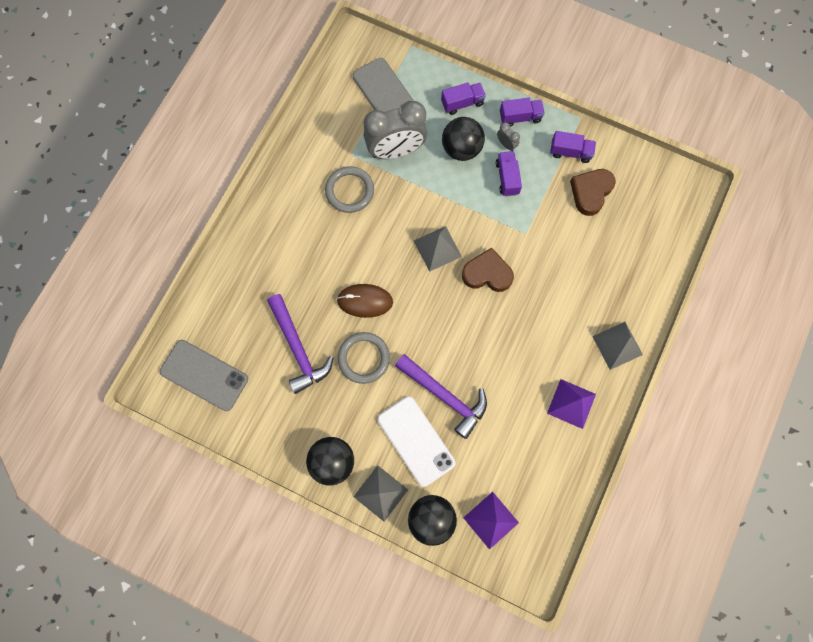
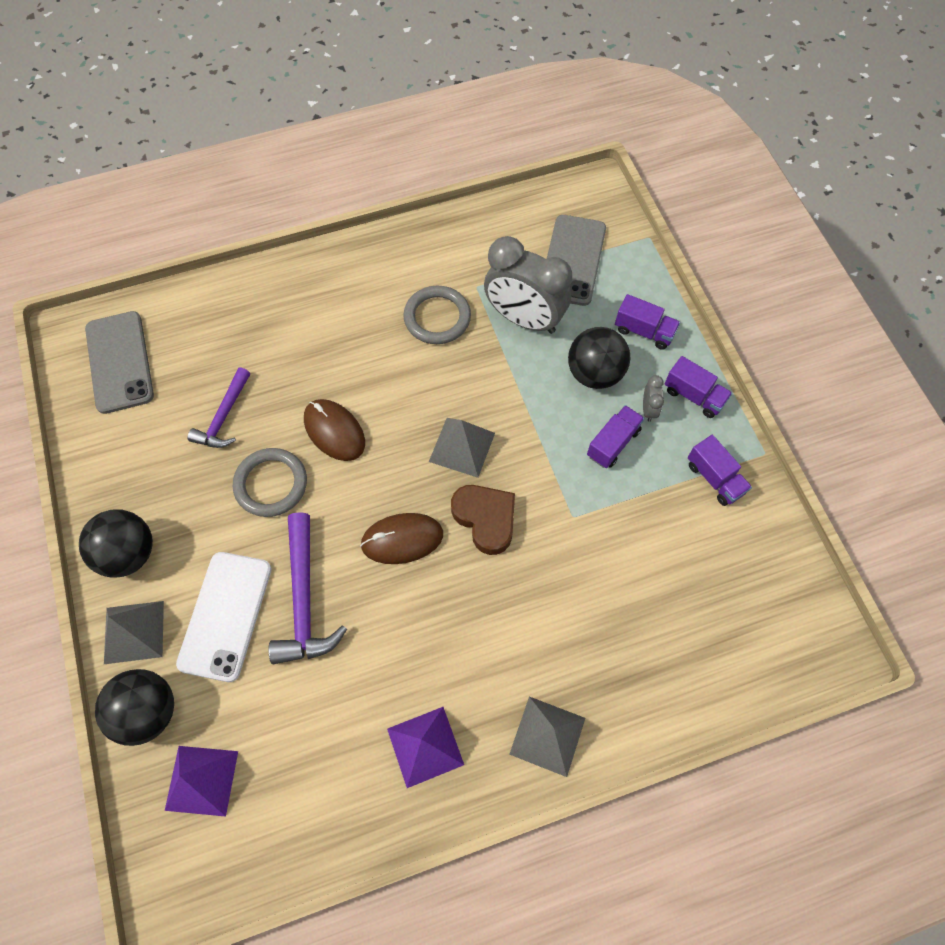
camera: 45 degrees right, 10 degrees down
(298, 349) = (224, 417): purple hammer -> purple hammer, size x0.66
(459, 322) = (402, 539): none -> brown mouse
(590, 192) = (694, 540): brown heart -> none

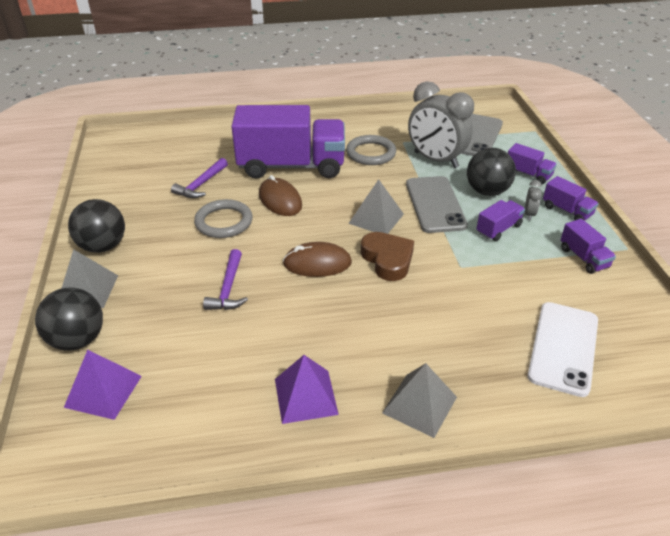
camera: 10 degrees right, 25 degrees down
(119, 362) = (138, 152): grey phone -> grey phone (435, 204)
(225, 615) = (163, 290): white phone -> white phone (563, 348)
(304, 600) = (228, 288): purple hammer -> purple hammer, size x0.66
(336, 361) = (291, 166): none -> purple truck

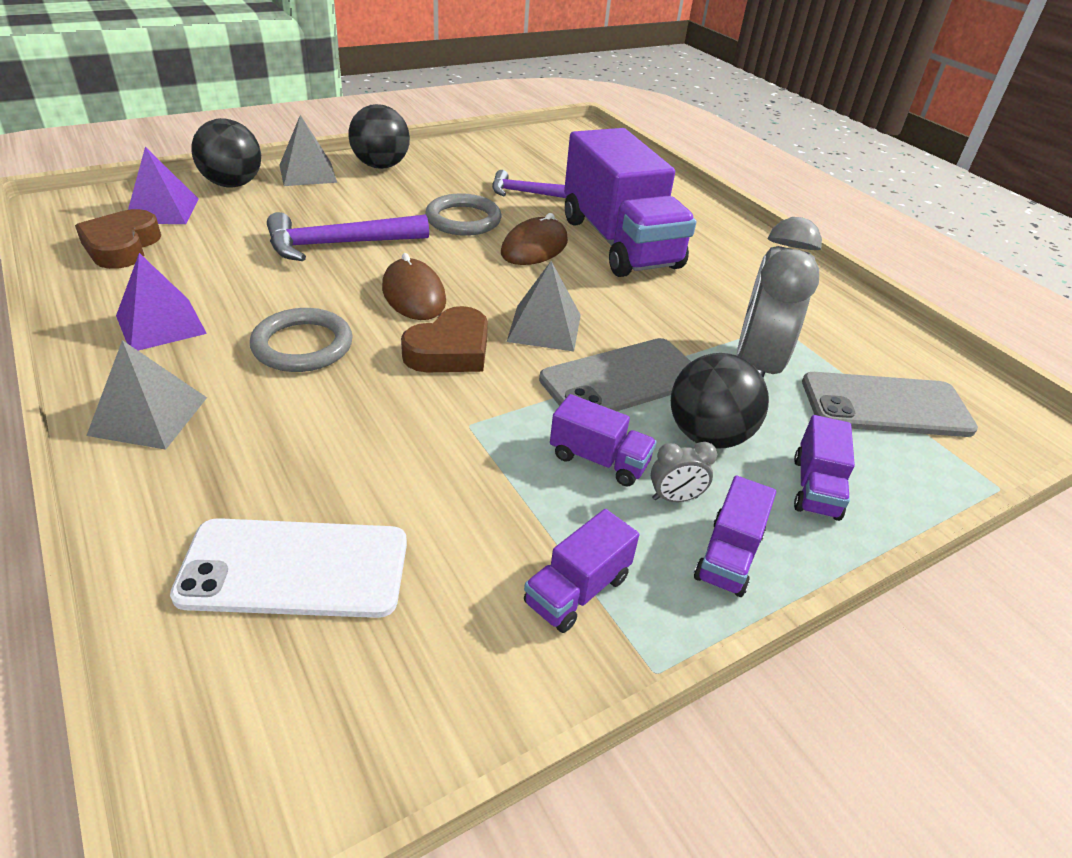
camera: 65 degrees right, 0 degrees up
(162, 420) = (122, 246): none -> brown heart
(228, 288) = (338, 244): purple hammer -> purple hammer, size x1.52
(371, 153) = (714, 300): grey ring -> grey ring (302, 345)

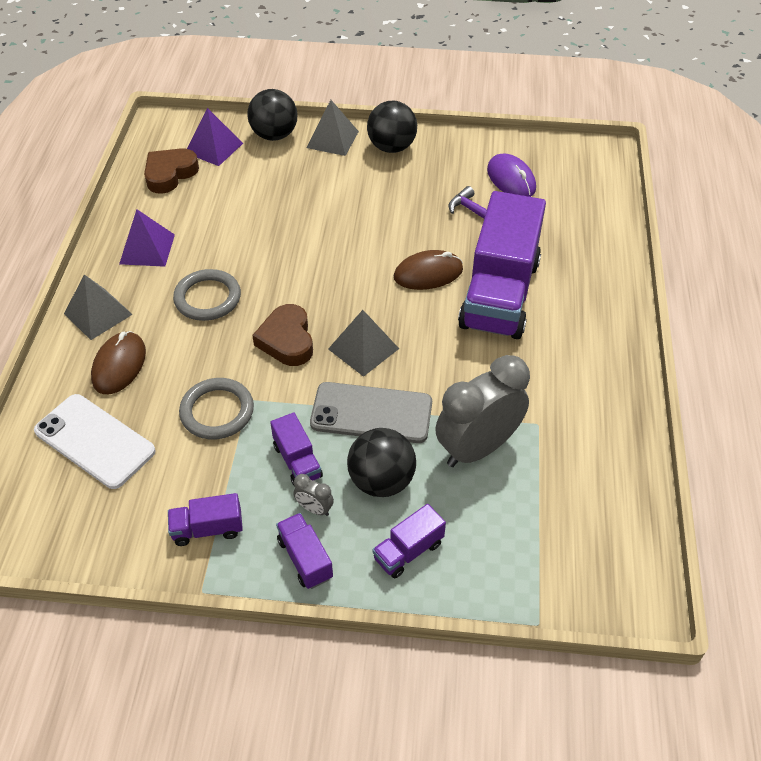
camera: 40 degrees right, 10 degrees up
(338, 244) = (296, 219): purple hammer -> none
(414, 295) = (305, 284): brown mouse -> brown mouse (119, 365)
(450, 350) = (287, 340): brown heart -> brown heart turned 90 degrees clockwise
(463, 219) = (402, 226): grey ring -> grey ring (217, 411)
(525, 163) = (511, 179): none -> purple mouse
(728, 556) = (305, 559): purple truck -> purple truck turned 90 degrees clockwise
(885, 405) = (536, 525): grey phone -> none

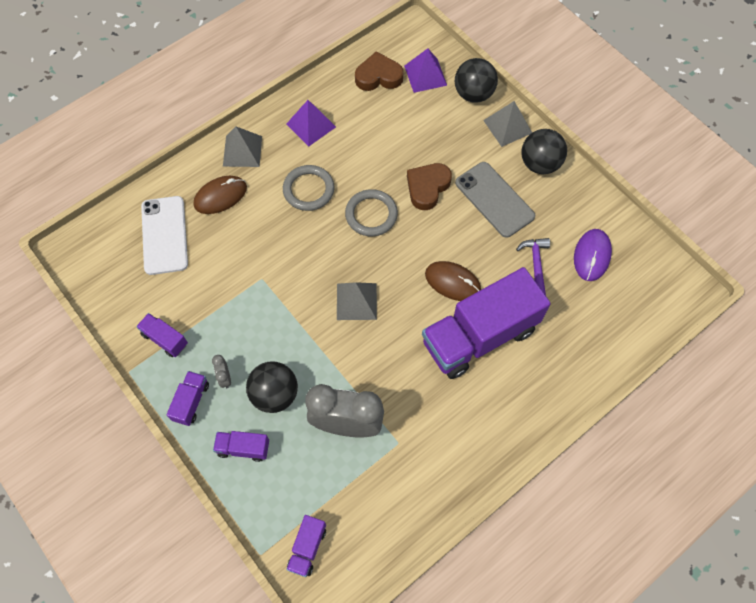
camera: 45 degrees right, 15 degrees up
(217, 411) = (238, 271): grey ring -> grey ring (371, 214)
(287, 340) = (321, 257): brown heart -> brown heart (427, 187)
(297, 461) = (246, 341): purple truck -> purple truck (307, 548)
(371, 413) = (315, 347): grey phone -> grey phone (494, 199)

